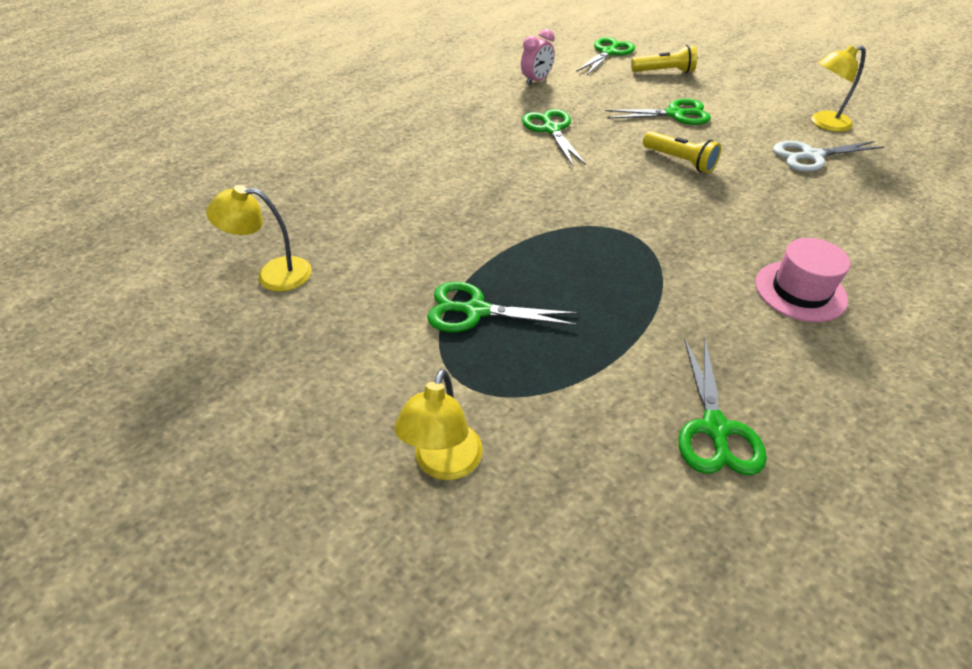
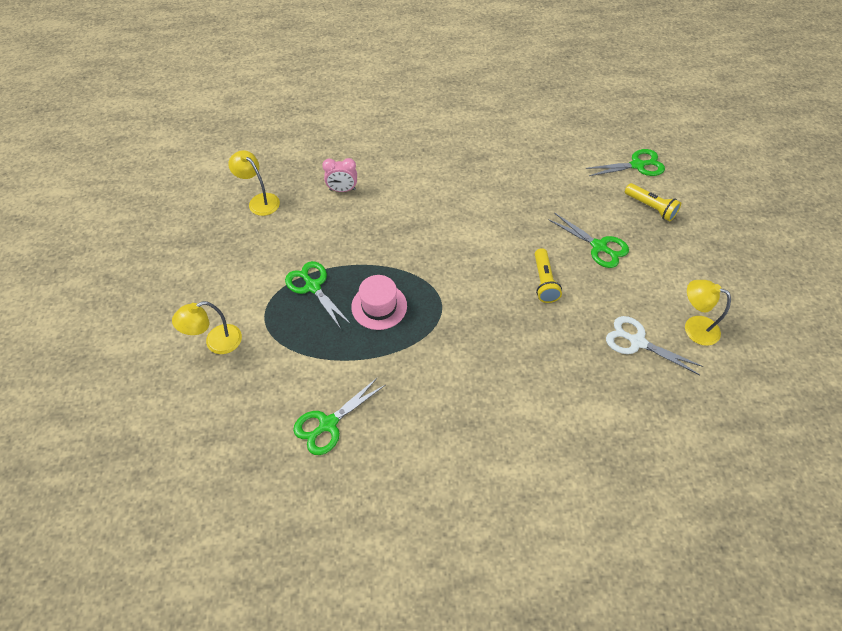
camera: 45 degrees right, 10 degrees up
(536, 81) = (549, 159): pink clock -> pink clock (342, 190)
(551, 129) = (502, 204): green scissors -> none
(800, 291) = (474, 406): pink hat -> pink hat (379, 306)

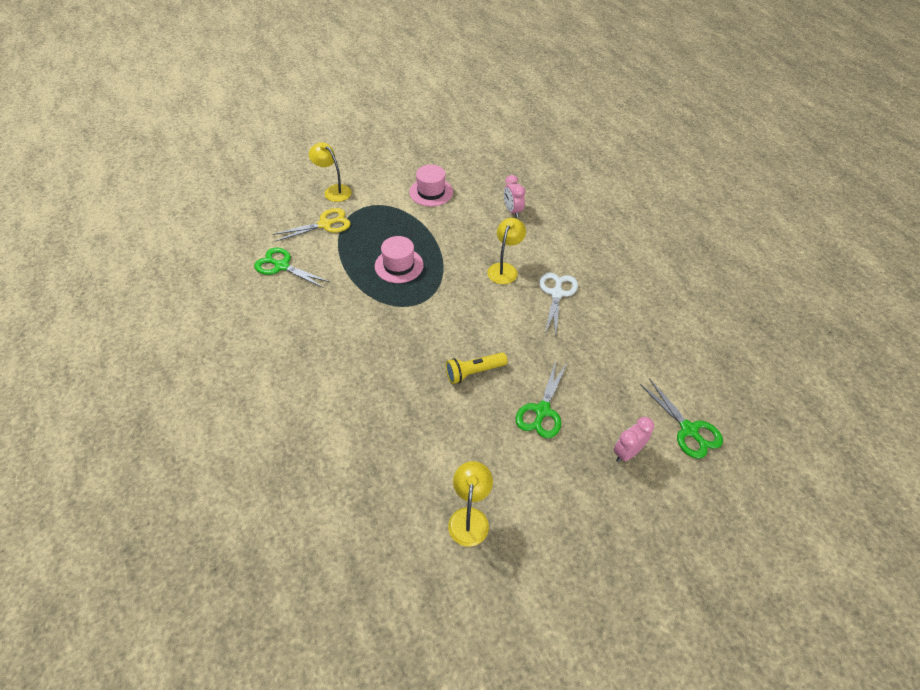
camera: 70 degrees right, 5 degrees down
(260, 201) = (474, 170): yellow lamp -> yellow lamp (504, 269)
(274, 248) = (431, 192): none -> pink hat
(275, 364) = (325, 224): none -> yellow scissors
(313, 286) = (403, 223): green scissors -> none
(637, 342) = (430, 464): white scissors -> white scissors (557, 294)
(650, 208) = (627, 452): yellow flashlight -> pink clock

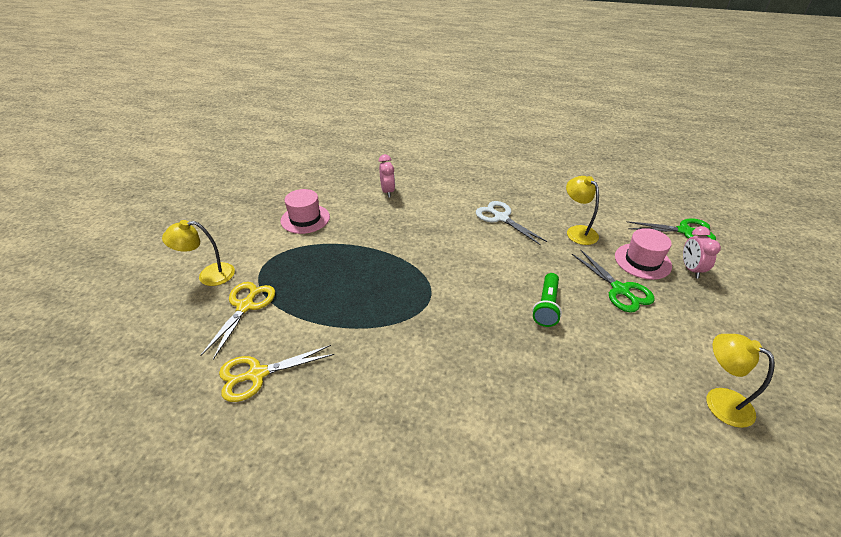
camera: 50 degrees left, 10 degrees down
(282, 266) = (257, 374): green scissors -> yellow scissors
(399, 265) = (368, 285): pink hat -> pink hat (642, 261)
(474, 372) = (546, 306): yellow flashlight -> green flashlight
(504, 269) = (446, 228): yellow lamp -> yellow lamp (577, 231)
(512, 211) = (387, 192): pink clock -> pink clock turned 120 degrees counterclockwise

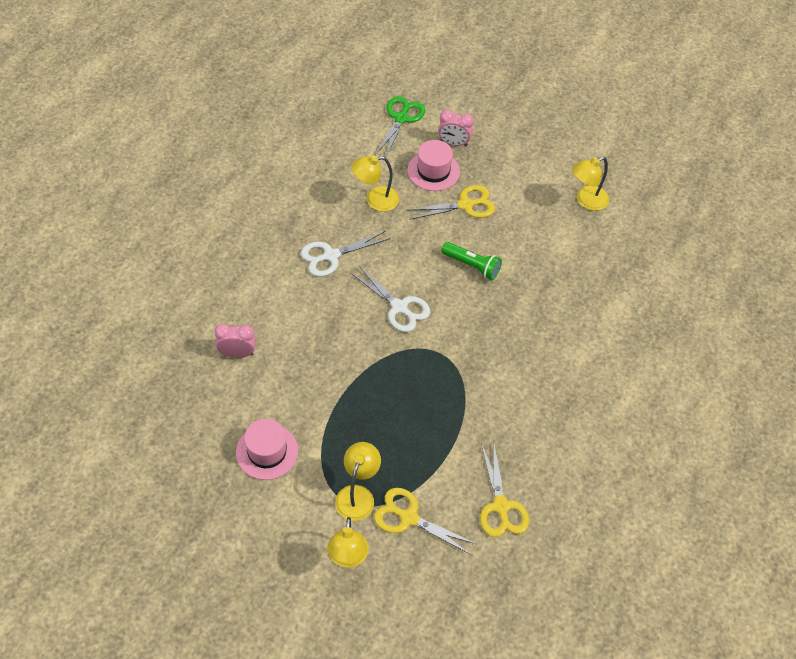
camera: 80 degrees left, 15 degrees up
(268, 271) = (357, 495): none -> yellow lamp
(469, 264) = (399, 307): none -> white scissors
(620, 290) = (465, 205): green scissors -> yellow scissors

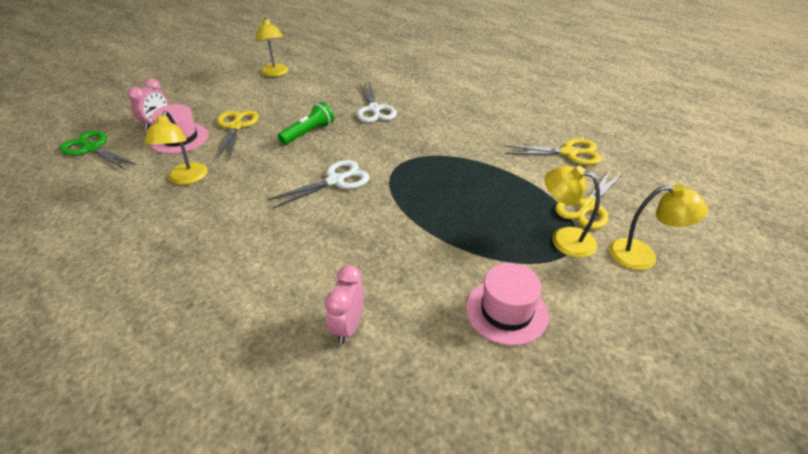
camera: 75 degrees left, 15 degrees down
(331, 256) = (239, 221): white scissors -> white scissors (374, 109)

